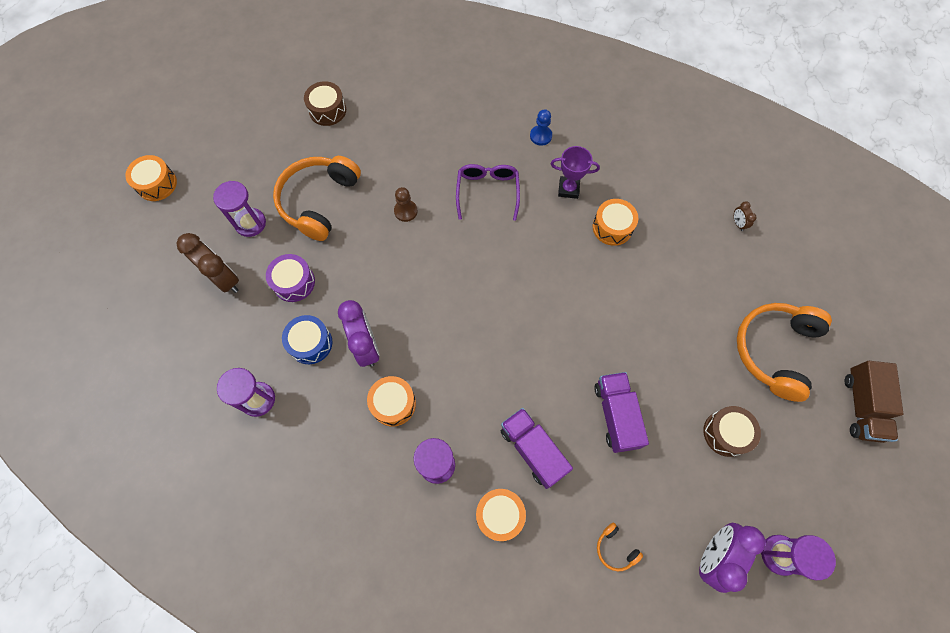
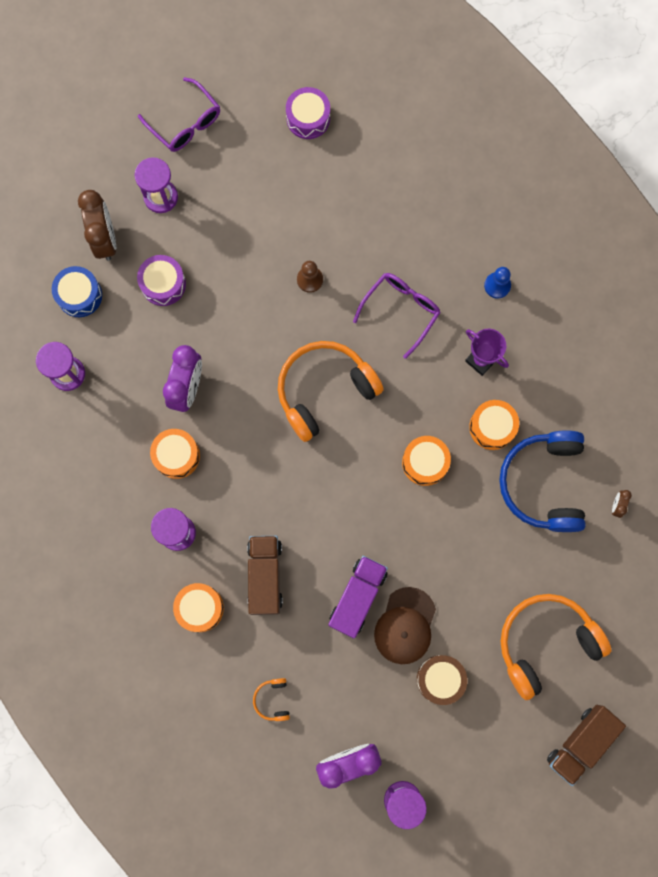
camera: 35 degrees right, 10 degrees up
(157, 184) = (100, 98): orange drum -> orange drum (425, 462)
(236, 164) = (185, 123): none -> purple glasses
(310, 343) = (142, 352): blue drum -> blue drum (79, 295)
(318, 201) = (236, 215): orange headphones -> orange headphones (324, 390)
(327, 110) = (308, 118): brown drum -> purple drum
(533, 450) = (265, 576): purple truck -> brown truck
(668, 411) = (405, 626): none -> brown cap
(678, 241) = (543, 483): none -> blue headphones

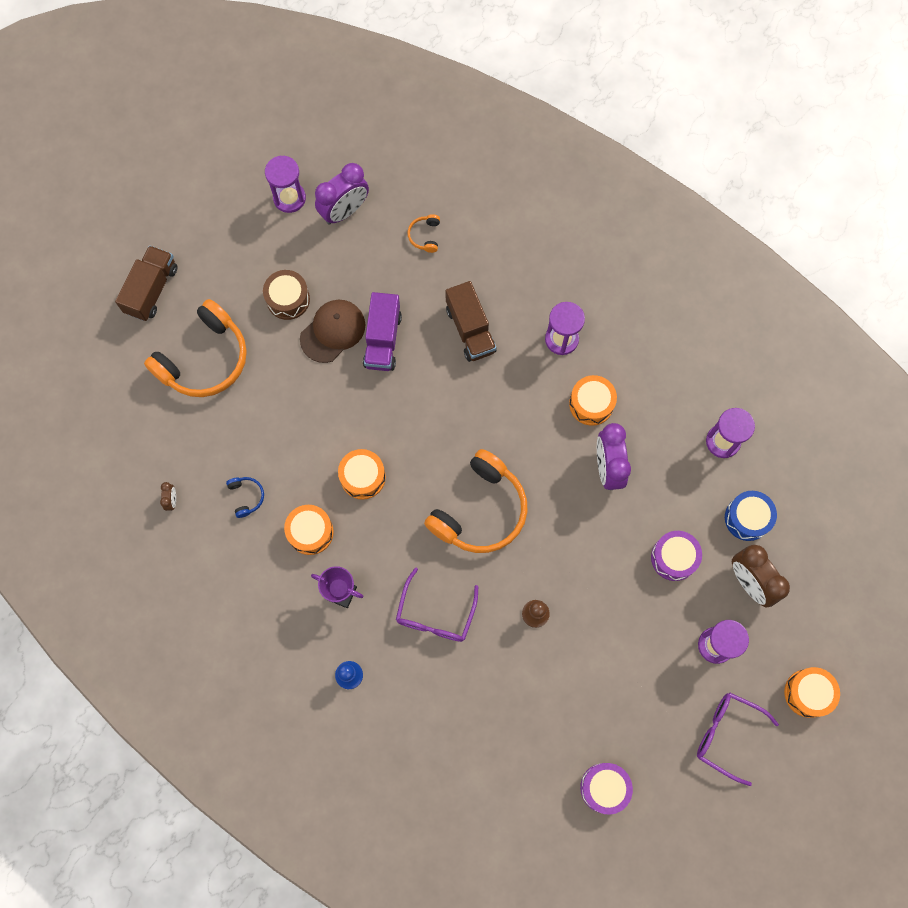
camera: 160 degrees right, 5 degrees down
(200, 608) = (516, 285): orange drum -> orange drum (808, 693)
(273, 700) = (425, 236): orange headphones -> orange headphones turned 150 degrees counterclockwise
(405, 626) = (333, 331): brown cap -> brown cap turned 45 degrees clockwise
(543, 483) = (246, 497): blue headphones -> blue headphones, size x0.41

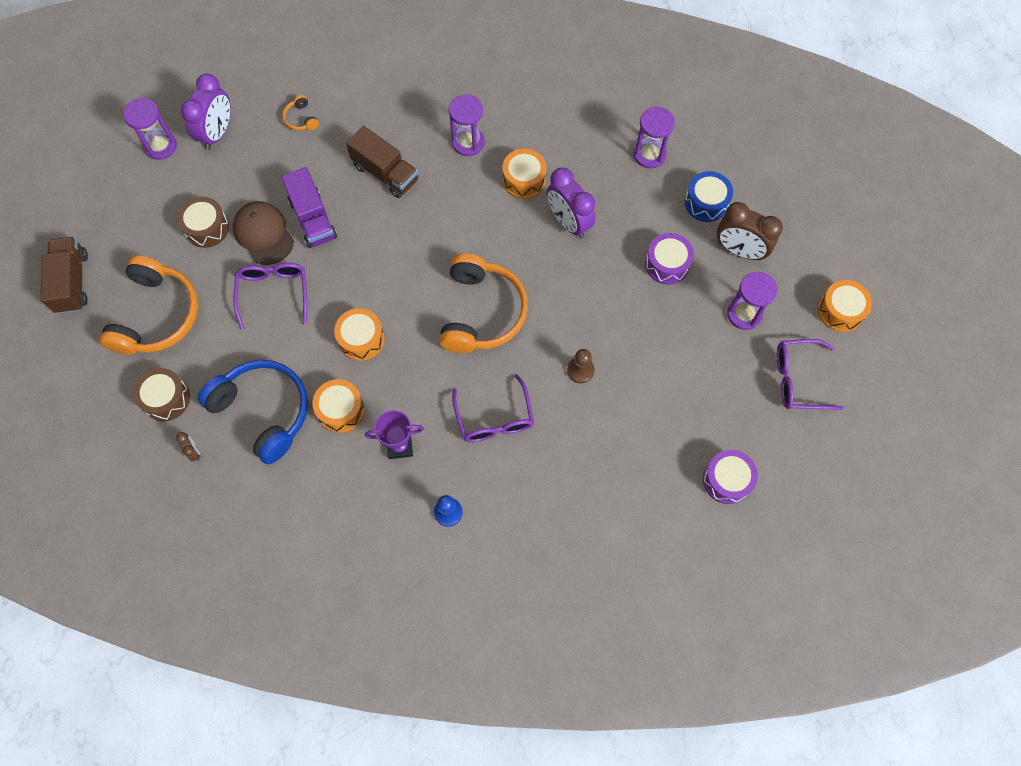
camera: 30 degrees left, 5 degrees down
(174, 440) = (166, 399): none -> brown drum
(246, 497) = (263, 411): blue headphones -> blue headphones, size x2.46
(312, 392) = (274, 293): none -> purple glasses
(333, 331) = (263, 234): brown cap -> brown cap turned 45 degrees counterclockwise

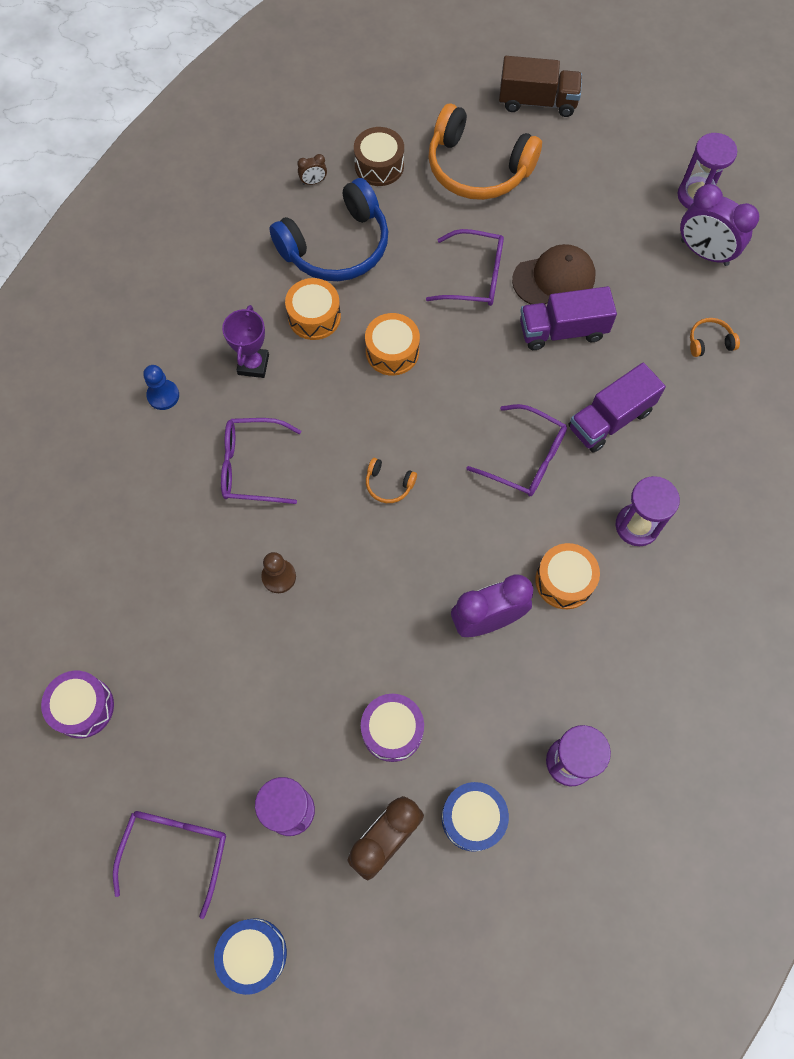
camera: 105 degrees right, 0 degrees up
(207, 228) = (575, 226): brown drum -> none
(385, 173) = (610, 419): brown truck -> purple truck
(433, 223) = (526, 458): none -> purple glasses
(481, 312) = (388, 484): orange headphones -> orange headphones, size x0.41
(840, 311) = (253, 954): orange drum -> blue drum

